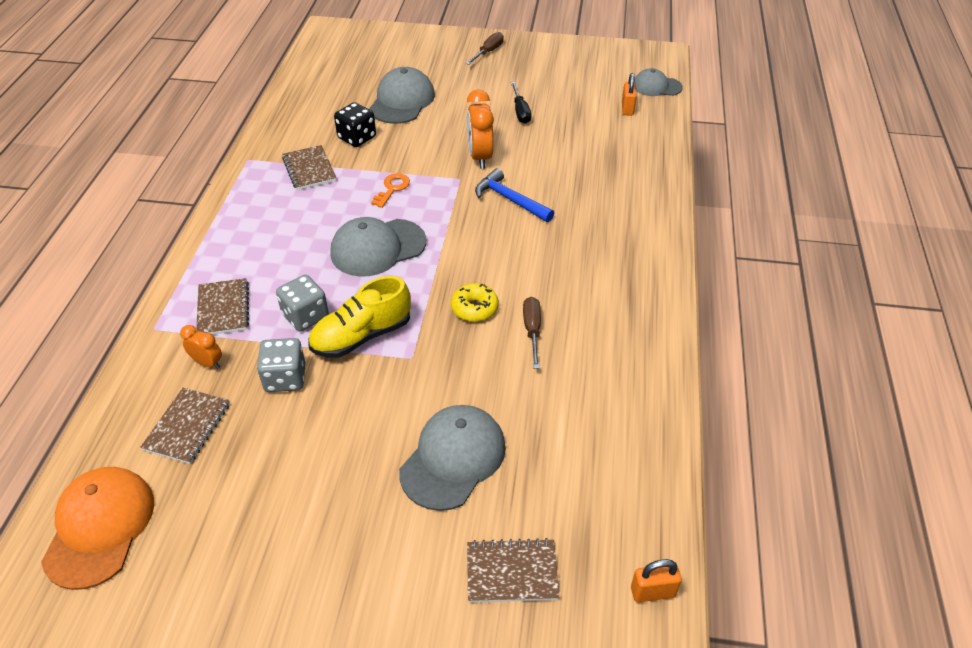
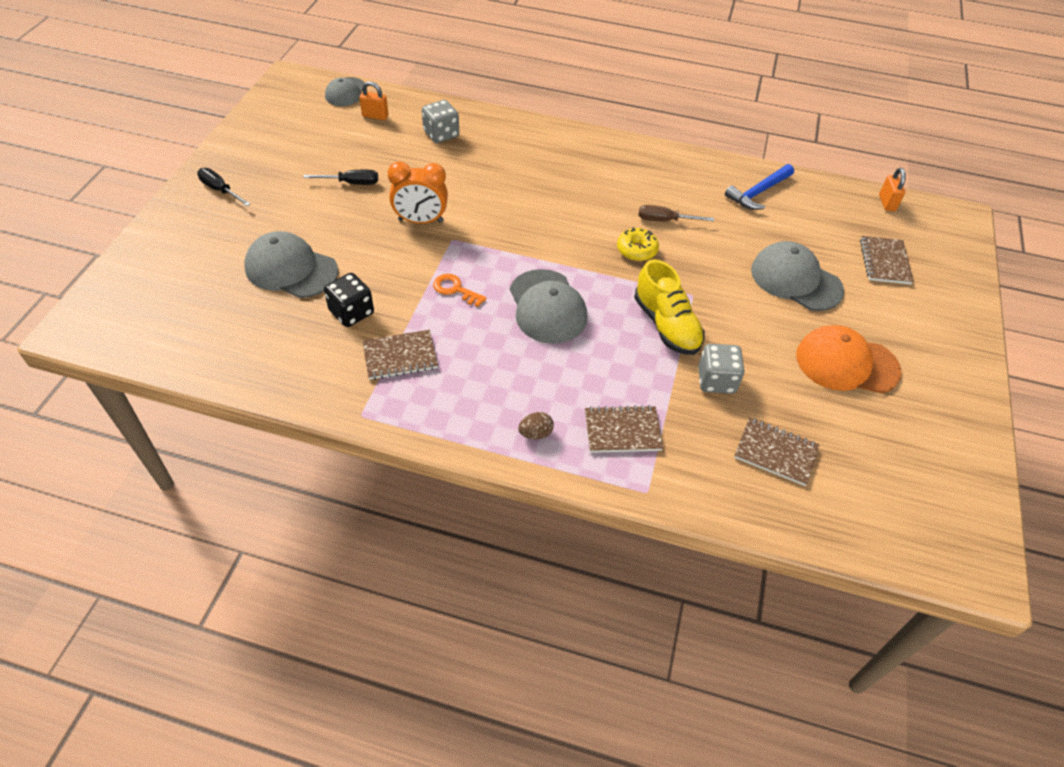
camera: 85 degrees left, 5 degrees up
(100, 527) = (889, 511): orange cap -> orange cap (846, 363)
(207, 363) = (697, 441): orange clock -> none
(224, 254) = (535, 433): none -> brown egg
(305, 316) = (638, 364): grey dice -> grey dice (441, 134)
(488, 52) = (220, 190): brown screwdriver -> black screwdriver
(510, 200) = (494, 210): blue hammer -> blue hammer (758, 192)

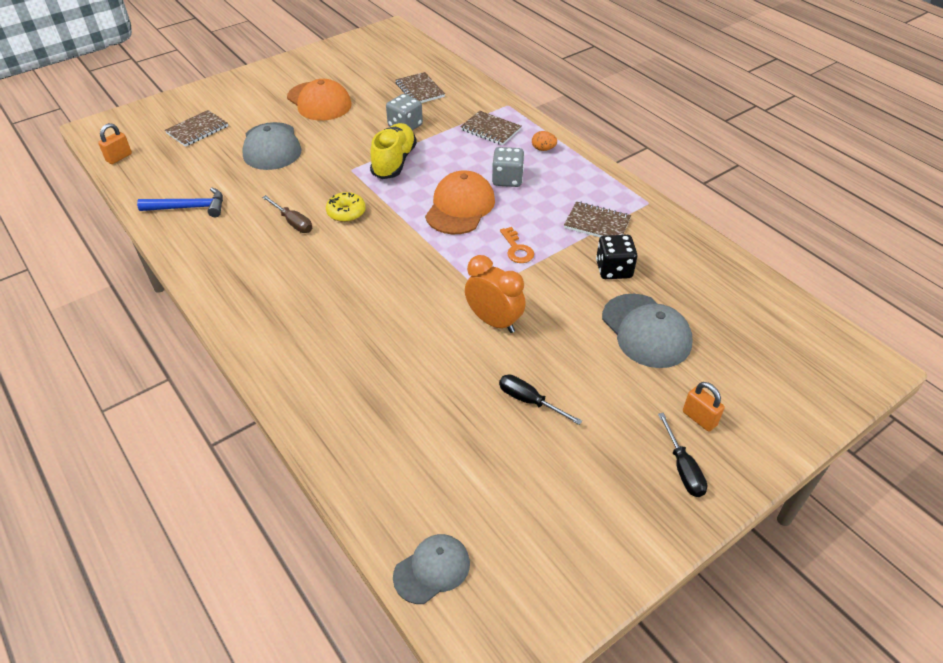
camera: 140 degrees left, 5 degrees down
(375, 116) = (428, 494): orange padlock -> orange padlock (699, 418)
(441, 134) = (379, 419): grey dice -> grey dice (507, 179)
(535, 433) = (543, 149): brown egg -> orange egg
(547, 307) = (460, 207): grey cap -> orange cap

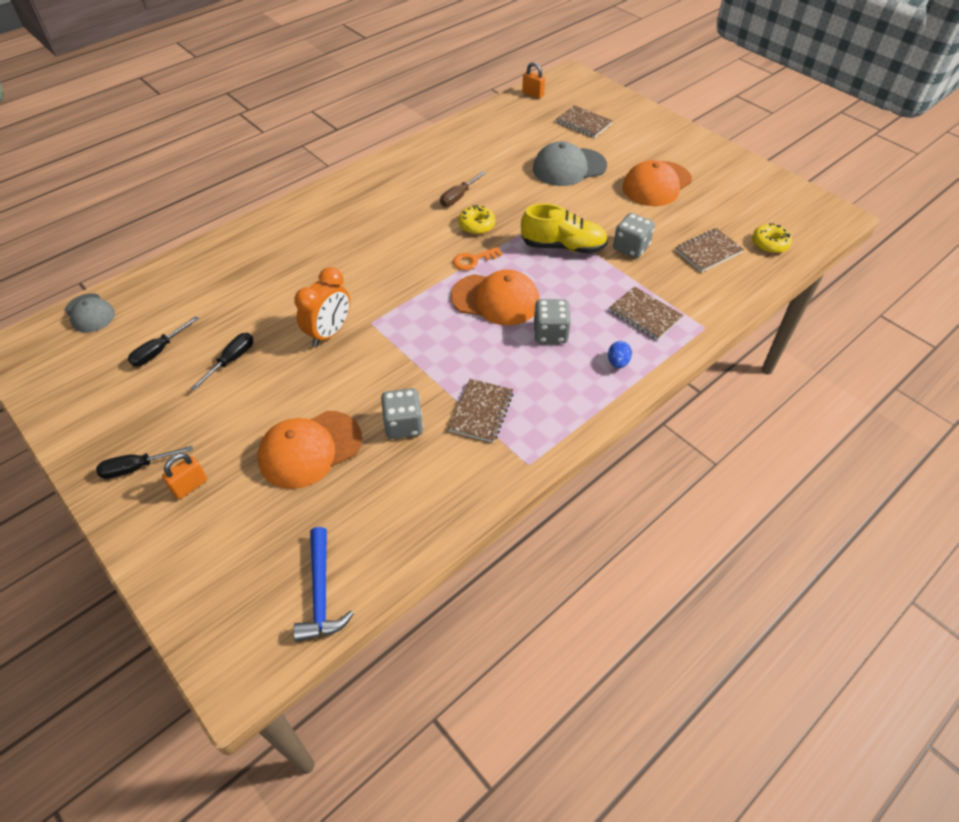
camera: 85 degrees right, 5 degrees up
(189, 207) = (472, 140): blue hammer -> blue hammer (321, 593)
(417, 62) = (769, 244): none -> yellow donut
(490, 130) = (645, 315): brown notebook -> brown notebook turned 75 degrees counterclockwise
(510, 474) = (159, 351): none -> black screwdriver
(517, 249) = (432, 345): orange key -> orange key (473, 260)
(543, 149) = (617, 362): orange egg -> blue egg
(613, 269) = (403, 425): black dice -> grey dice
(646, 331) = (310, 449): grey cap -> orange cap

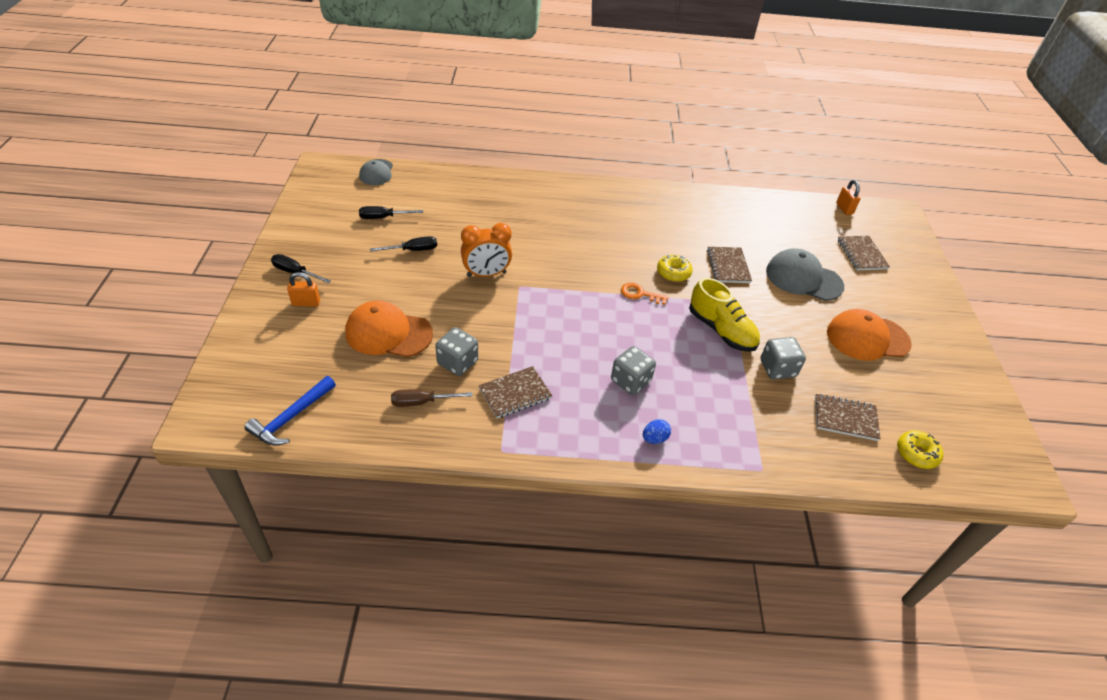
camera: 40 degrees right, 5 degrees down
(459, 197) = (685, 245): brown screwdriver -> brown screwdriver (422, 402)
(496, 299) = (621, 330): orange cap -> none
(645, 315) = (722, 423): brown notebook -> brown notebook (728, 266)

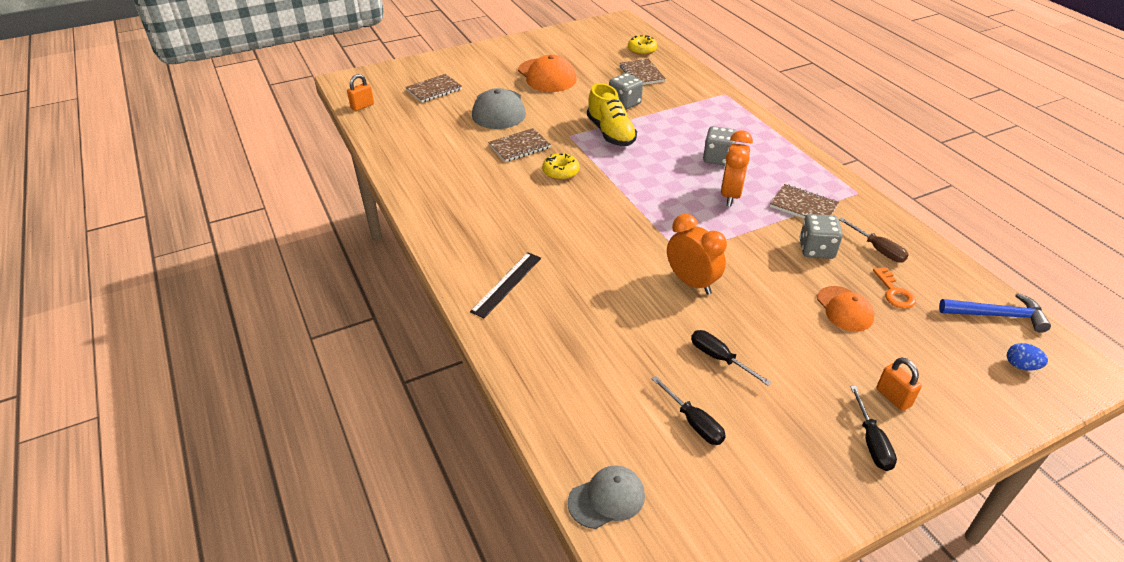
camera: 115 degrees left, 5 degrees down
(388, 333) = (844, 309): orange cap -> orange cap, size x0.63
(557, 199) = (506, 284): none -> black ruler
(567, 355) = (730, 195): none -> orange clock
(640, 294) = (611, 181): orange key -> orange key (894, 292)
(654, 439) = (756, 135): blue egg -> blue egg (1021, 366)
(721, 330) = (610, 133): yellow shoe -> yellow shoe turned 135 degrees clockwise

